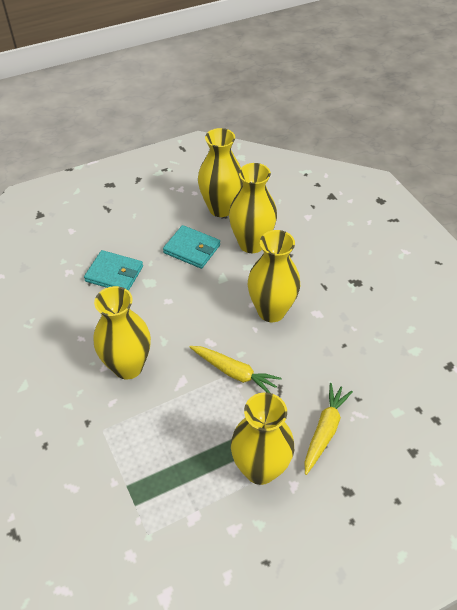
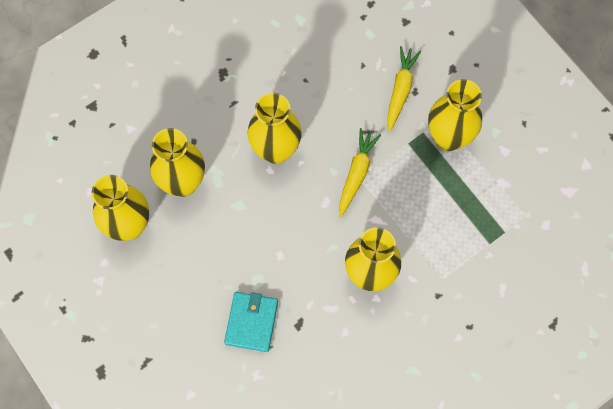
camera: 100 degrees left, 20 degrees up
(192, 249) = (200, 246): turquoise wallet -> none
(325, 430) = (400, 90): yellow carrot -> yellow carrot turned 90 degrees clockwise

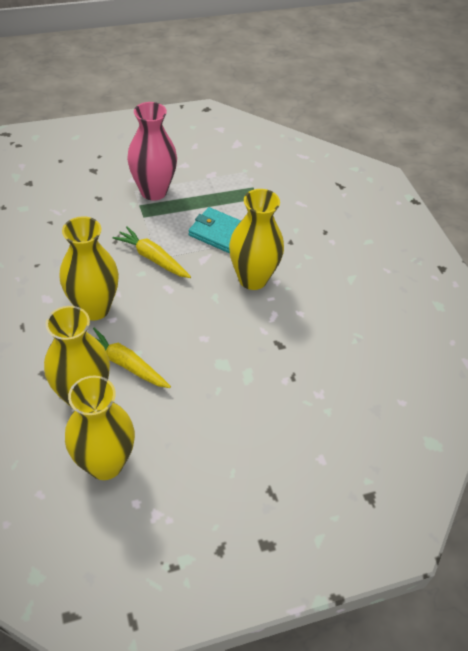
camera: 75 degrees left, 20 degrees down
(251, 322) = (263, 381): turquoise wallet -> turquoise wallet (218, 232)
(400, 90) = (91, 206): yellow carrot -> yellow carrot (125, 364)
(448, 137) = (153, 191): yellow vase -> pink vase

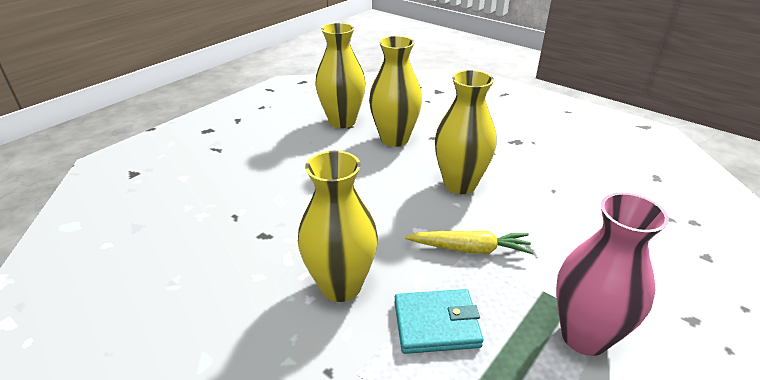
camera: 150 degrees right, 15 degrees down
(125, 364) = (388, 164): yellow carrot -> none

